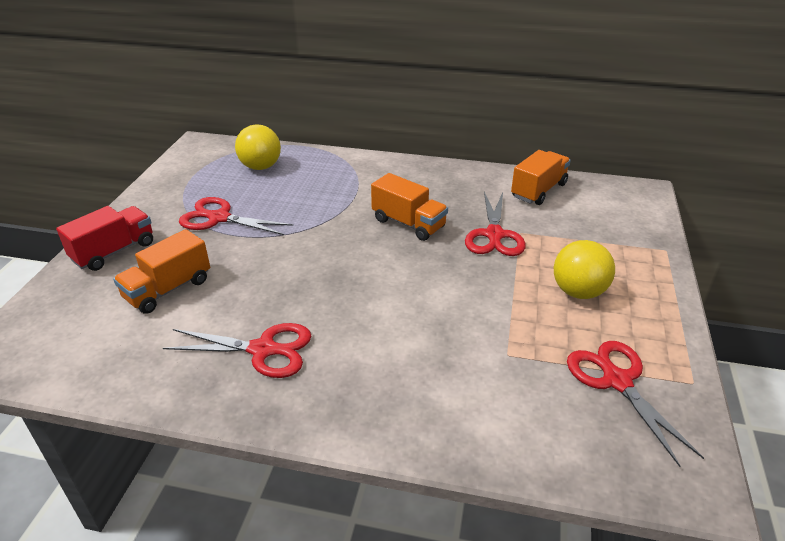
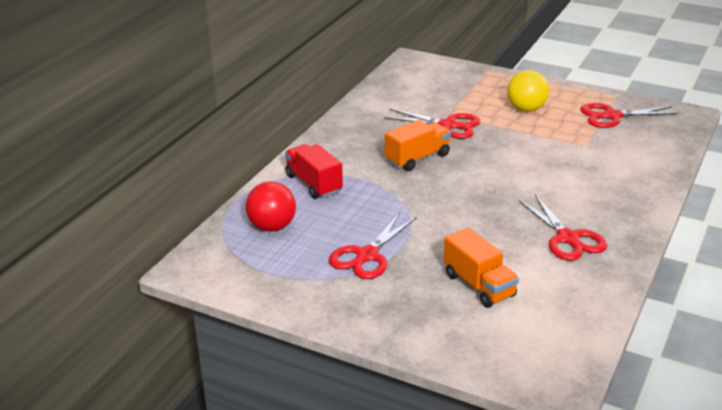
camera: 75 degrees left, 5 degrees down
(114, 251) = (405, 321): red truck -> red truck (314, 184)
(260, 167) = (272, 227): yellow ball -> red ball
(263, 350) = (568, 238): red scissors -> red scissors turned 135 degrees clockwise
(538, 190) = (391, 96): orange truck -> none

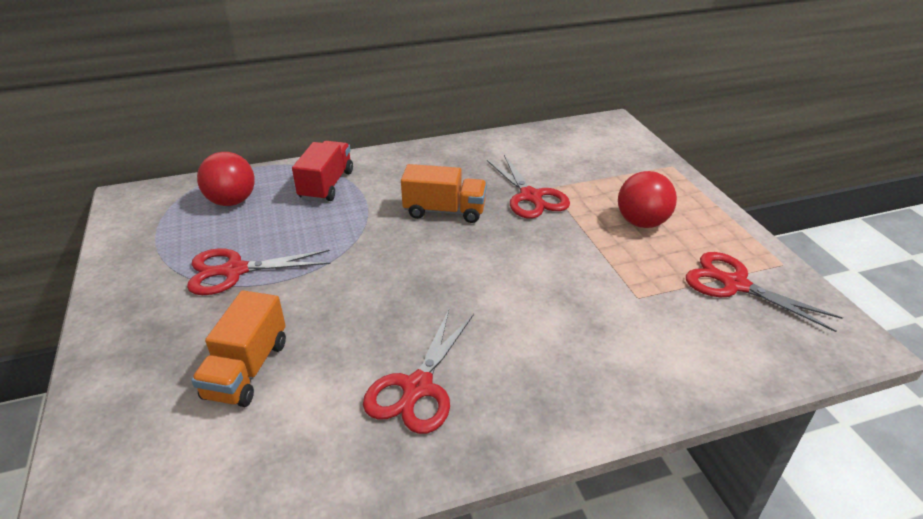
camera: 45 degrees right, 5 degrees up
(526, 109) = (642, 222): yellow ball -> red ball

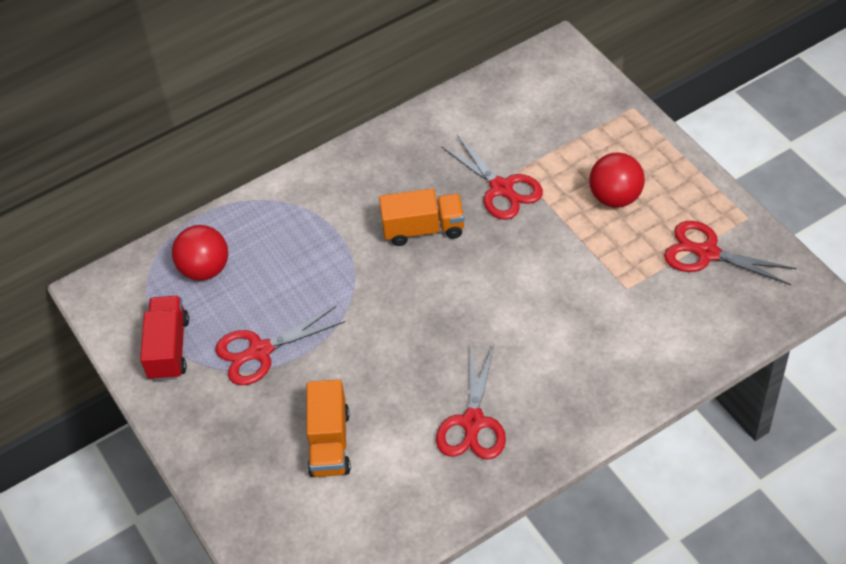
camera: 10 degrees left, 15 degrees up
(326, 185) = (289, 223): red truck -> red truck (169, 348)

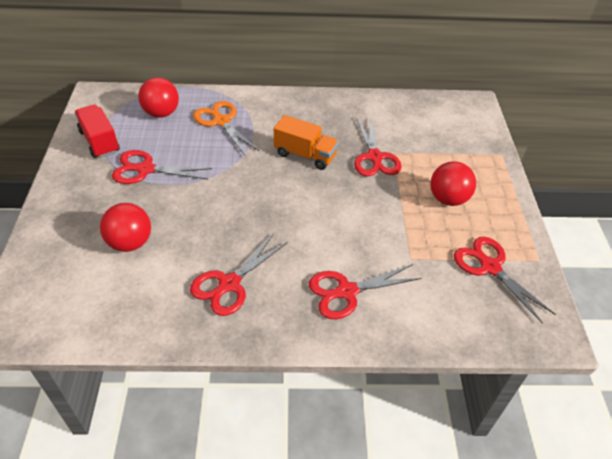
camera: 25 degrees right, 5 degrees down
(169, 348) = (99, 141): red truck -> red truck turned 60 degrees counterclockwise
(288, 239) = (221, 121): none -> orange scissors
(329, 442) = (130, 243): orange truck -> red ball
(592, 361) = (347, 291): none -> red scissors

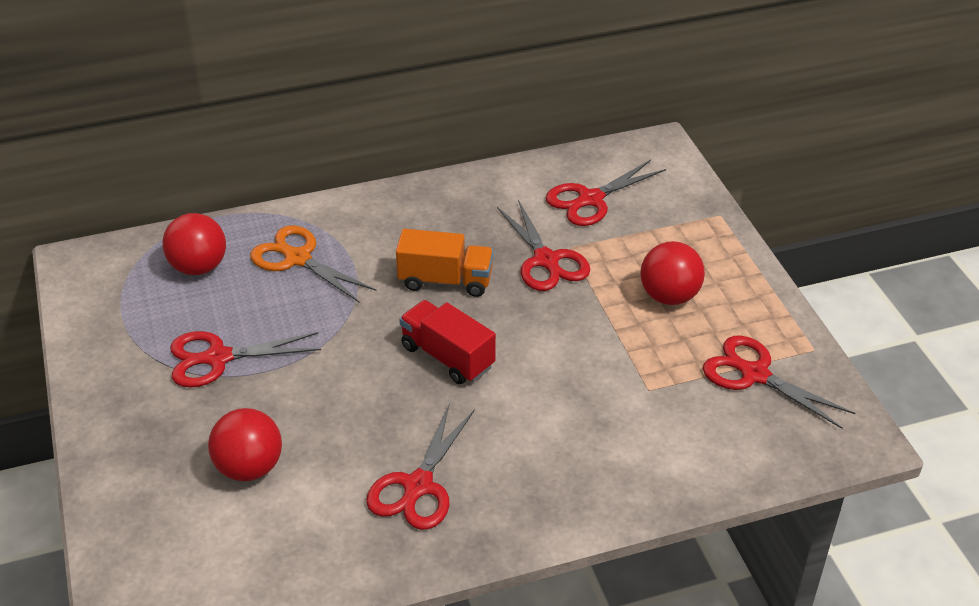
camera: 15 degrees left, 5 degrees down
(99, 141) = (124, 333): red truck -> red truck (447, 357)
(347, 291) = (580, 454): red scissors -> red scissors (590, 199)

